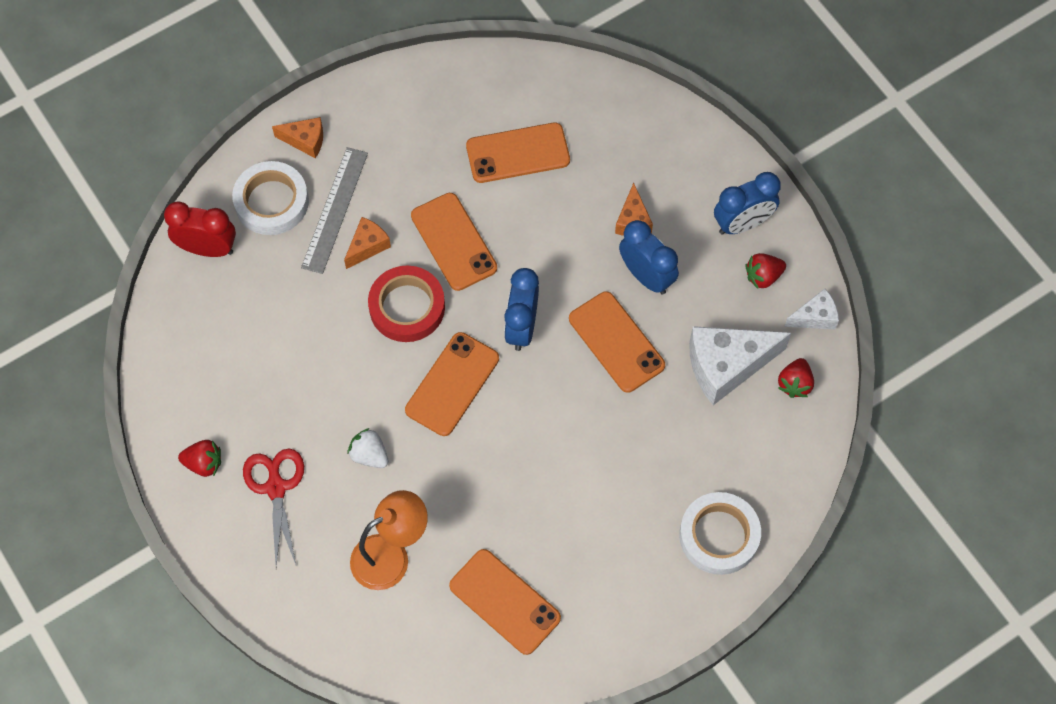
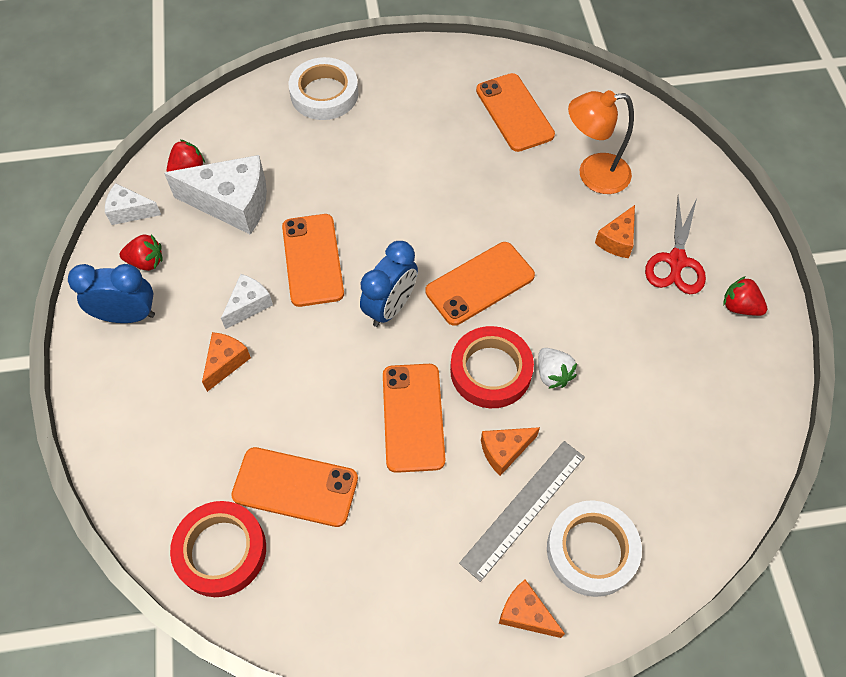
camera: 155 degrees left, 5 degrees down
(207, 248) = (681, 524): red clock -> none
(340, 486) = (617, 240): none -> orange cheese
(369, 455) = (581, 255): white strawberry -> white strawberry (553, 374)
(546, 90) = (221, 551): none -> red tape
(646, 276) = (248, 305): blue clock -> white cheese

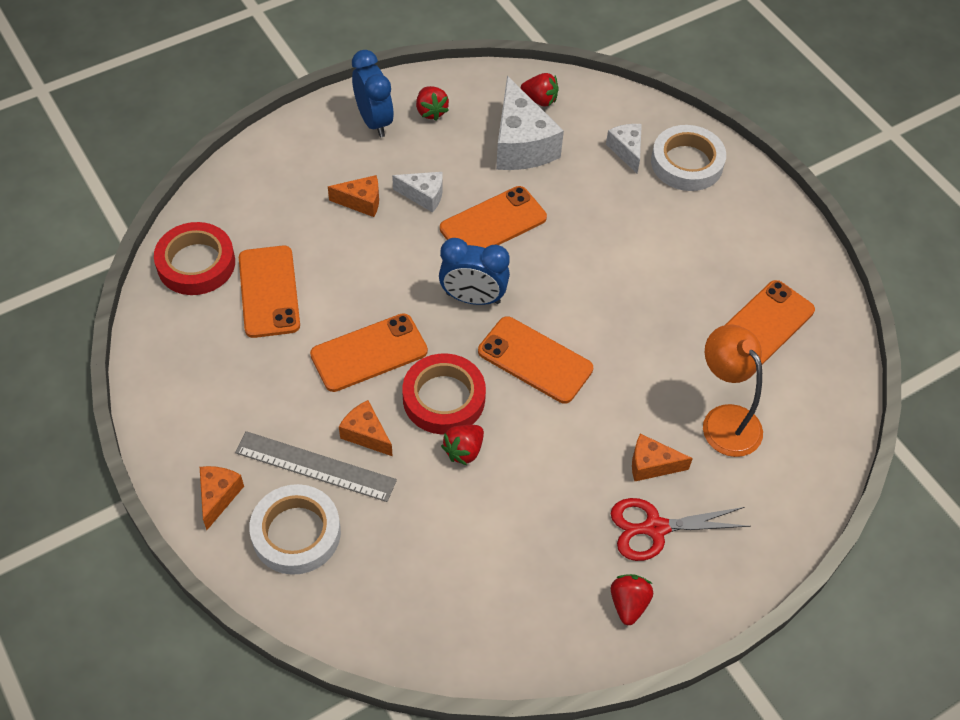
camera: 65 degrees right, 5 degrees down
(130, 211) = (474, 80): white cheese -> white cheese (626, 151)
(553, 374) = (464, 451): white strawberry -> red strawberry

